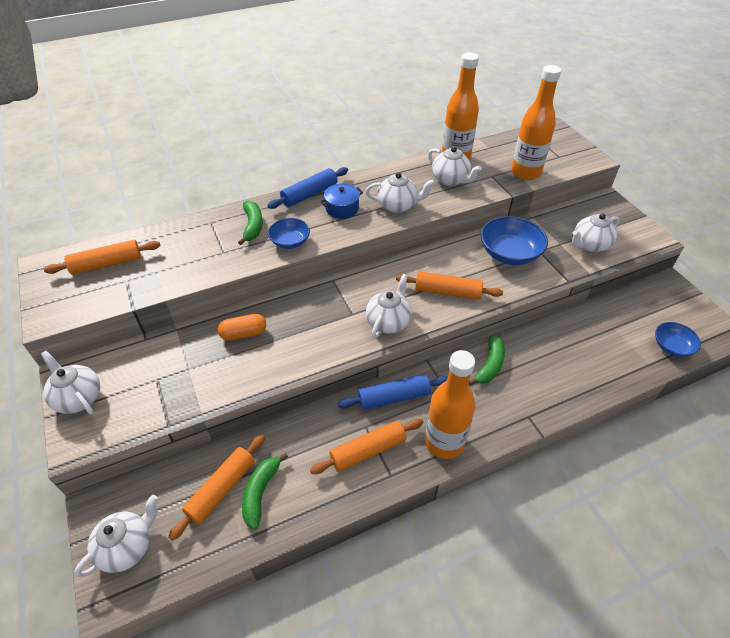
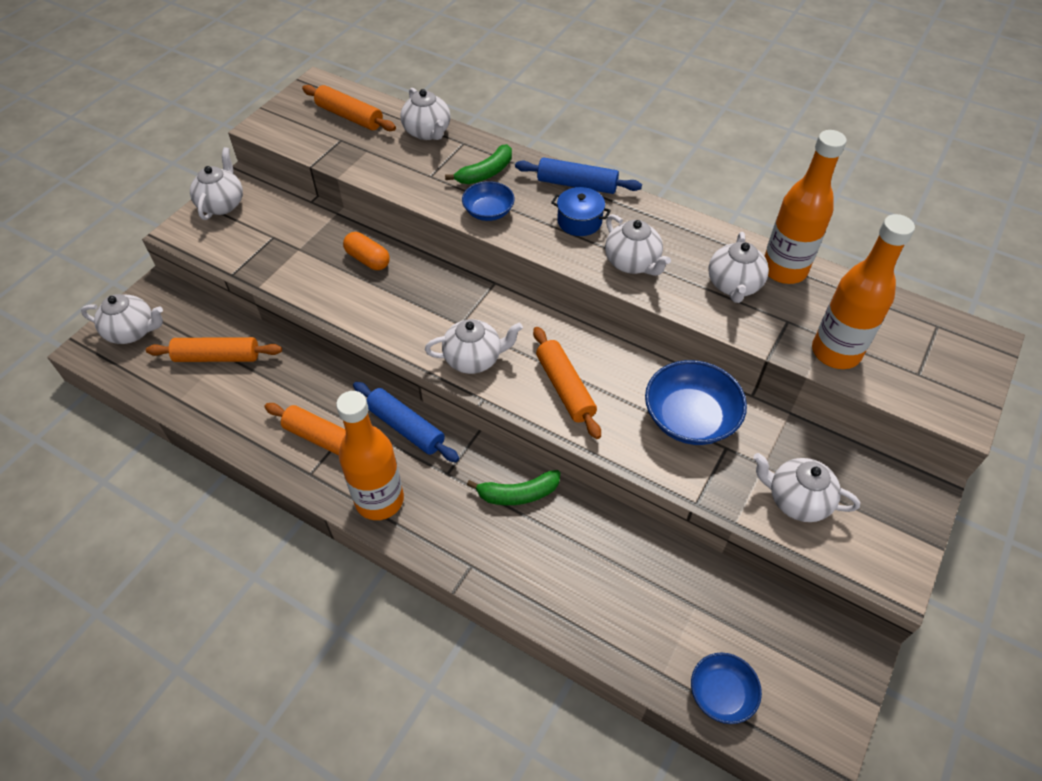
camera: 55 degrees right, 5 degrees up
(178, 233) = (427, 132): none -> white teapot
(260, 493) = (230, 386): green banana -> none

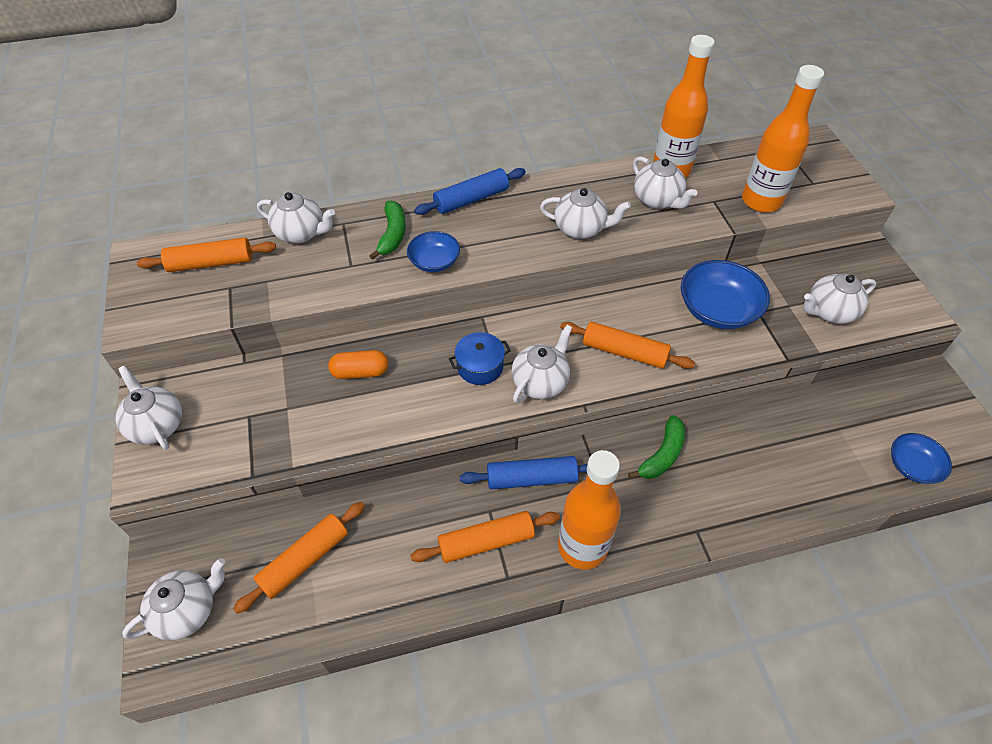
camera: 45 degrees left, 0 degrees up
(579, 221) = (508, 224): blue pot -> blue pot (480, 366)

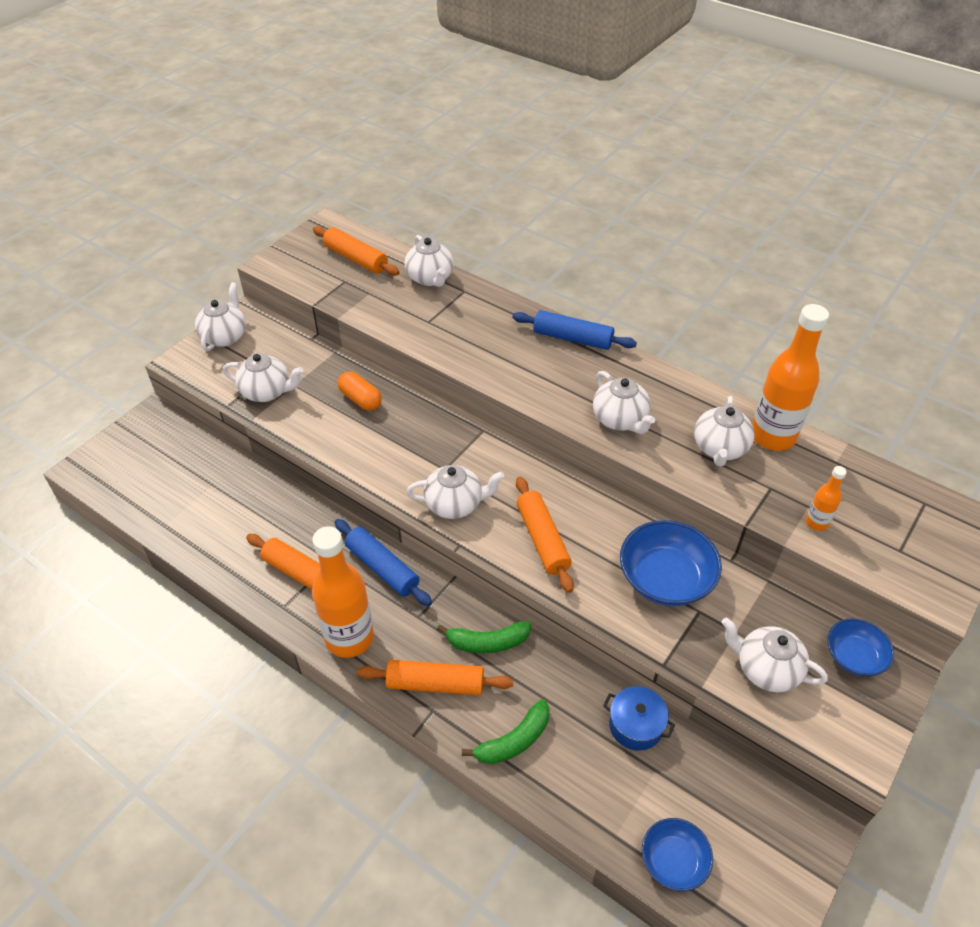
camera: 50 degrees right, 5 degrees down
(187, 610) = (127, 455): white teapot -> white teapot (267, 392)
(304, 560) = (206, 485): orange rolling pin -> orange rolling pin (435, 684)
(392, 234) = (483, 322): green banana -> green banana (514, 740)
(434, 262) = (482, 360): blue bowl -> blue bowl (854, 656)
(480, 366) = (433, 460): blue pot -> blue pot (636, 725)
(761, 201) = (816, 522): orange bottle -> orange bottle, size x0.47

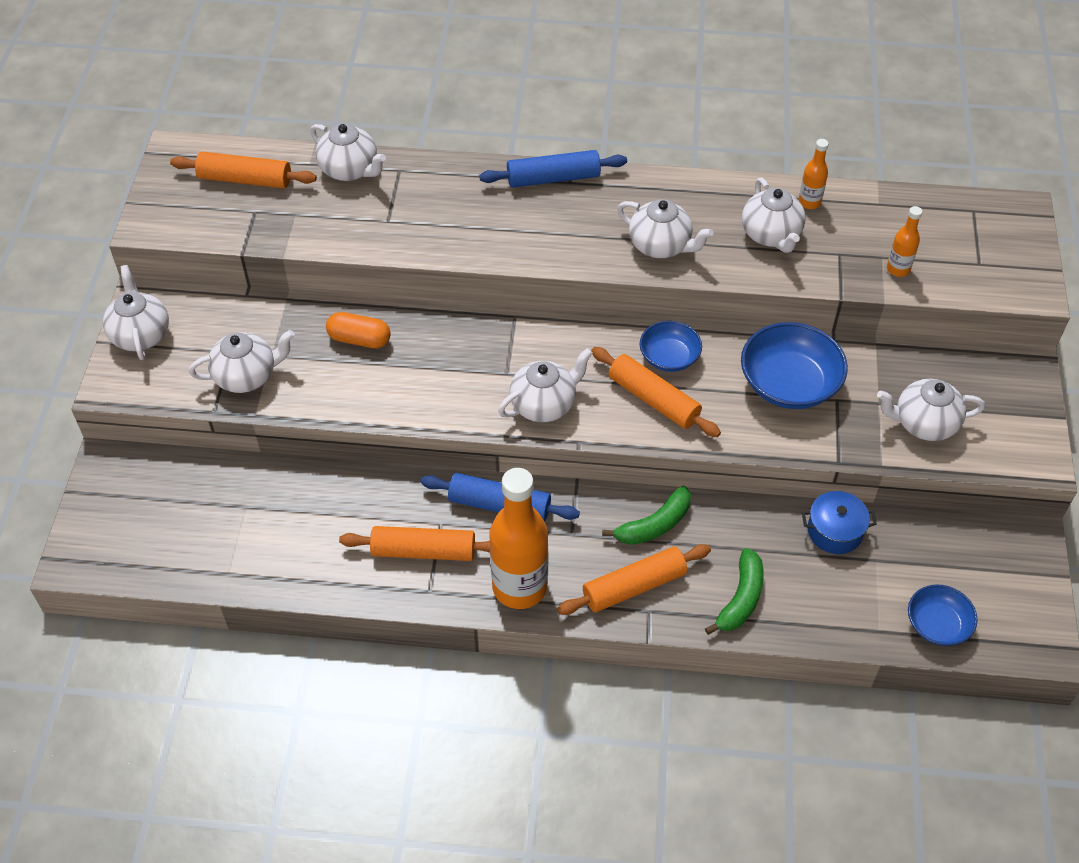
camera: 30 degrees left, 5 degrees up
(772, 436) = (809, 202): orange bottle -> orange bottle, size x0.47
(854, 656) = (985, 377): blue bowl -> blue bowl (669, 357)

